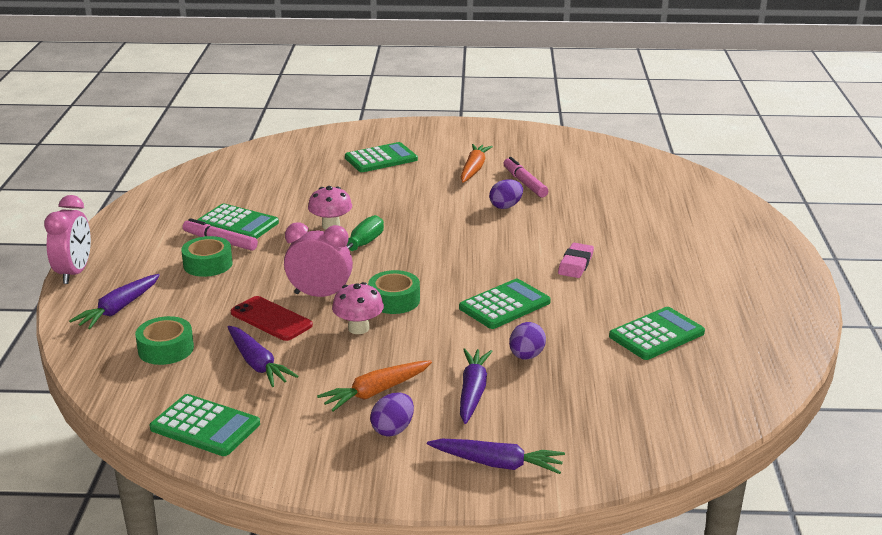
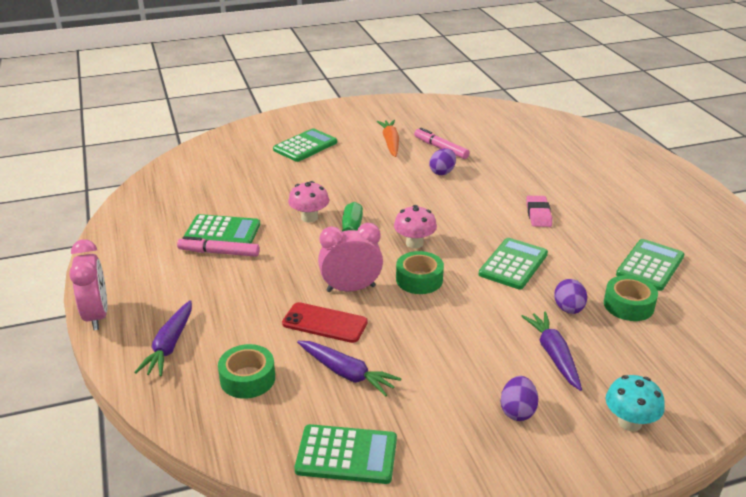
camera: 20 degrees left, 5 degrees up
(208, 264) = (224, 279): green tape -> green tape (628, 305)
(358, 328) = (409, 314): pink mushroom -> pink mushroom (414, 243)
(376, 392) = (474, 376): orange carrot -> none
(497, 464) = (629, 422): purple carrot -> turquoise mushroom

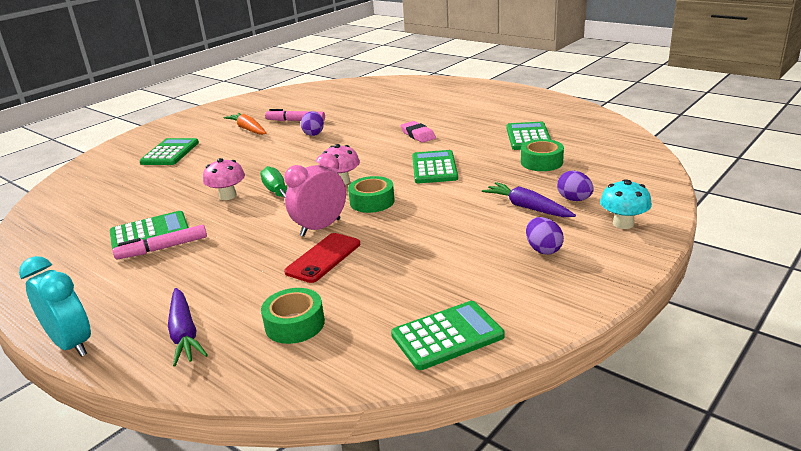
camera: 30 degrees left, 5 degrees down
(97, 316) = (72, 344): pink clock -> turquoise clock
(325, 323) = (323, 258): red phone -> red phone turned 45 degrees counterclockwise
(346, 373) = (382, 283): purple carrot -> none
(568, 309) = (505, 178): purple egg -> purple egg (574, 199)

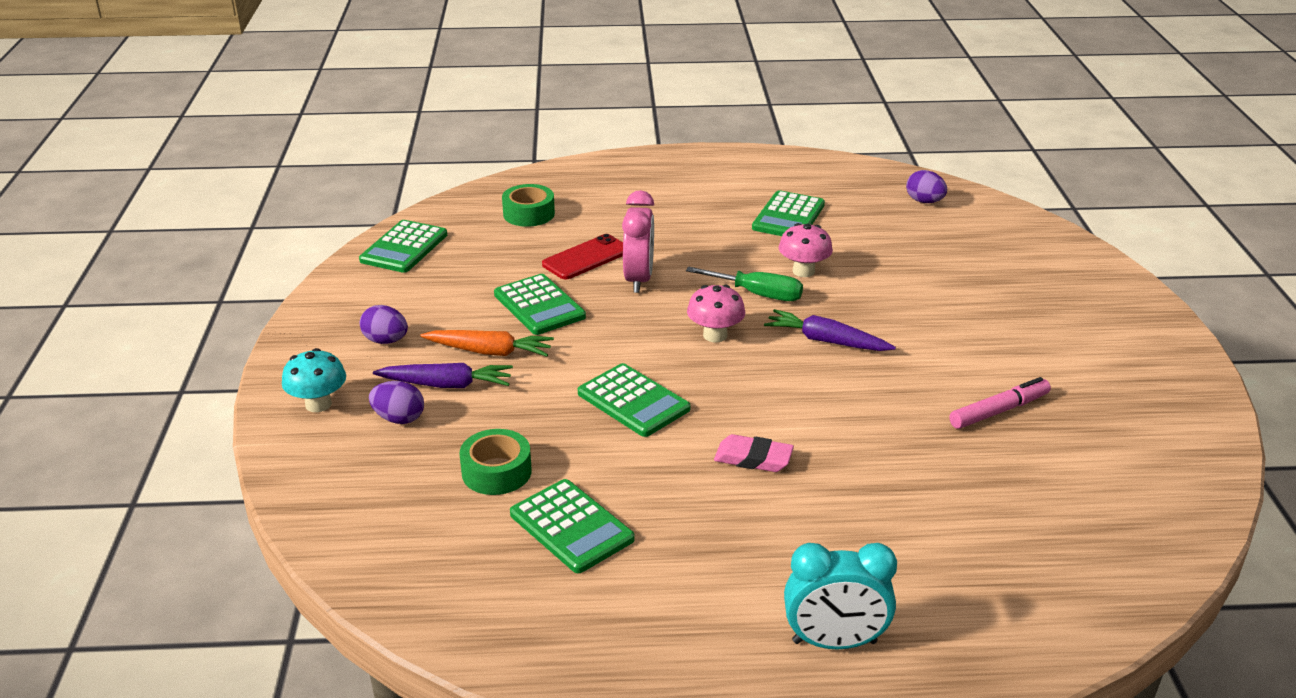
camera: 135 degrees right, 5 degrees up
(72, 344) = (661, 154): turquoise clock -> turquoise clock (834, 642)
(162, 248) = (744, 212): pink marker -> none
(170, 153) = (1015, 289): green calculator -> green calculator (539, 306)
(184, 333) = (598, 183): purple carrot -> purple carrot (826, 341)
(248, 129) = (1022, 364): orange carrot -> orange carrot (489, 352)
(313, 134) = (911, 396): purple egg -> purple egg (924, 201)
(323, 258) = (586, 258): red phone -> red phone turned 60 degrees clockwise
(372, 202) = (634, 325): green tape -> none

